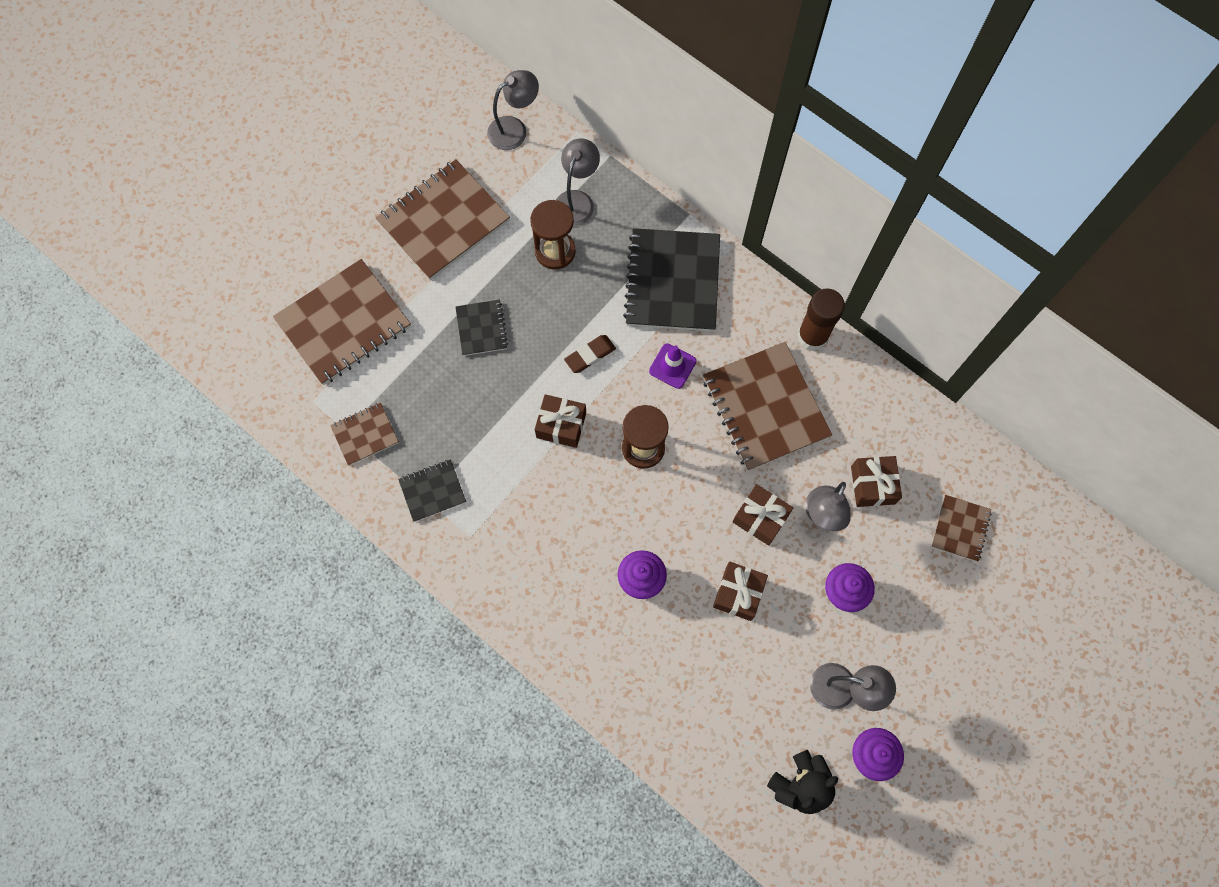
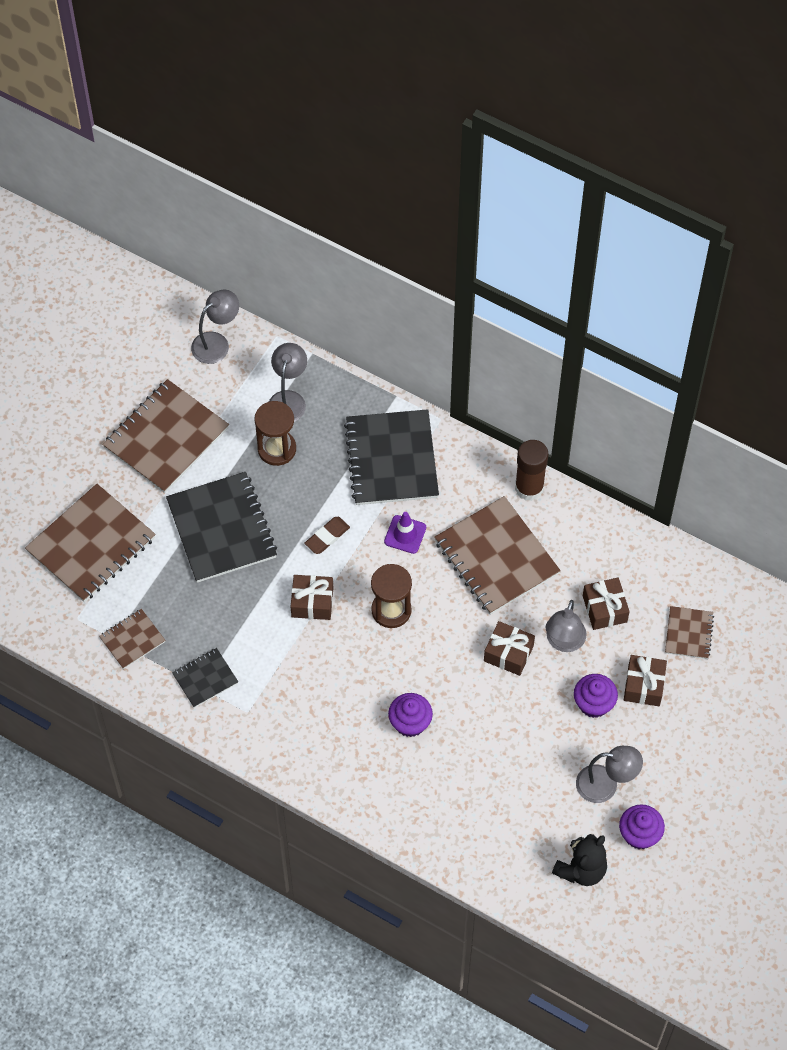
camera: 10 degrees left, 10 degrees down
(481, 328) = (221, 529): black notebook -> black notebook, size x1.99
(738, 593) = (499, 720): brown gift -> brown gift (644, 685)

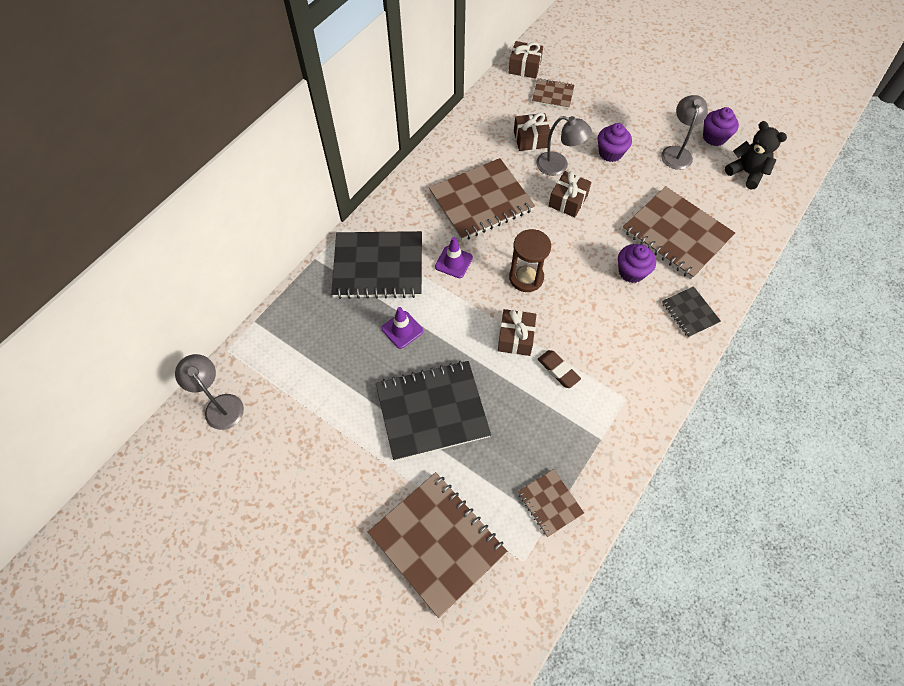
camera: 85 degrees left, 0 degrees up
(166, 438) = (321, 459): brown notebook -> brown notebook (676, 234)
(205, 678) = (592, 434): black notebook -> black notebook (690, 313)
(277, 449) = (352, 357): brown hourglass -> none
(288, 399) = (300, 344): grey lamp -> none
(313, 492) = (402, 330): none -> purple traffic cone
(327, 537) = (450, 321): brown eraser -> brown eraser (558, 370)
(529, 488) = (420, 175): brown glue stick -> none
(644, 685) = (595, 123): brown gift -> brown gift (524, 67)

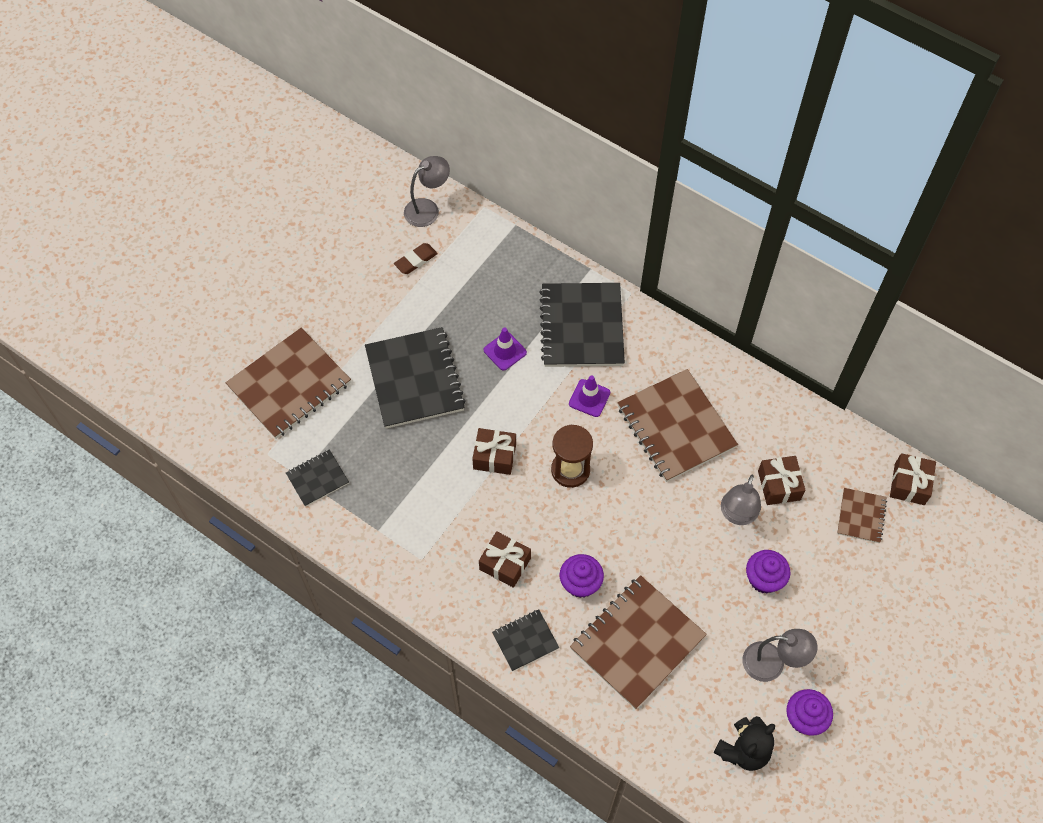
camera: 90 degrees right, 0 degrees up
(550, 503) = (317, 479): brown notebook -> black notebook
(558, 370) = (455, 495): brown eraser -> brown eraser (416, 260)
(568, 201) = (682, 521): brown gift -> brown gift (505, 564)

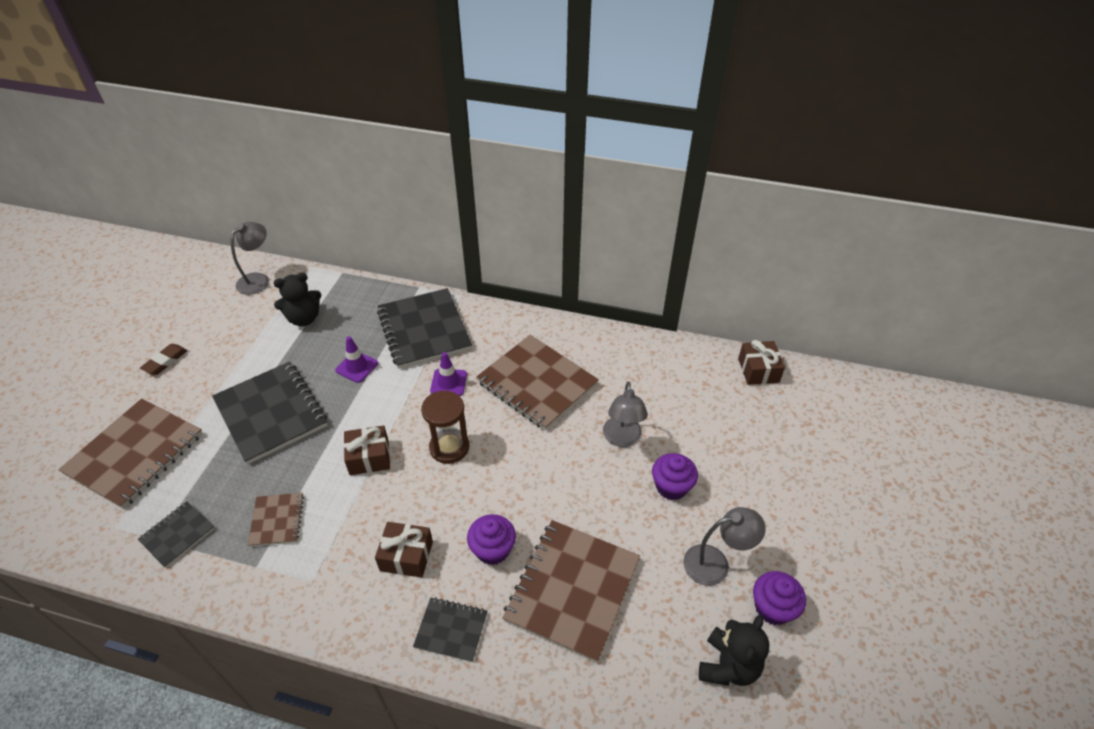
camera: 20 degrees left, 15 degrees down
(416, 260) = (254, 319): brown eraser -> brown eraser (165, 361)
(465, 275) = (304, 319): none -> black teddy bear
(525, 641) = (451, 630): black notebook -> black notebook turned 60 degrees clockwise
(779, 485) = (649, 403): brown gift -> none
(861, 516) = (731, 407): brown notebook -> brown notebook (277, 520)

